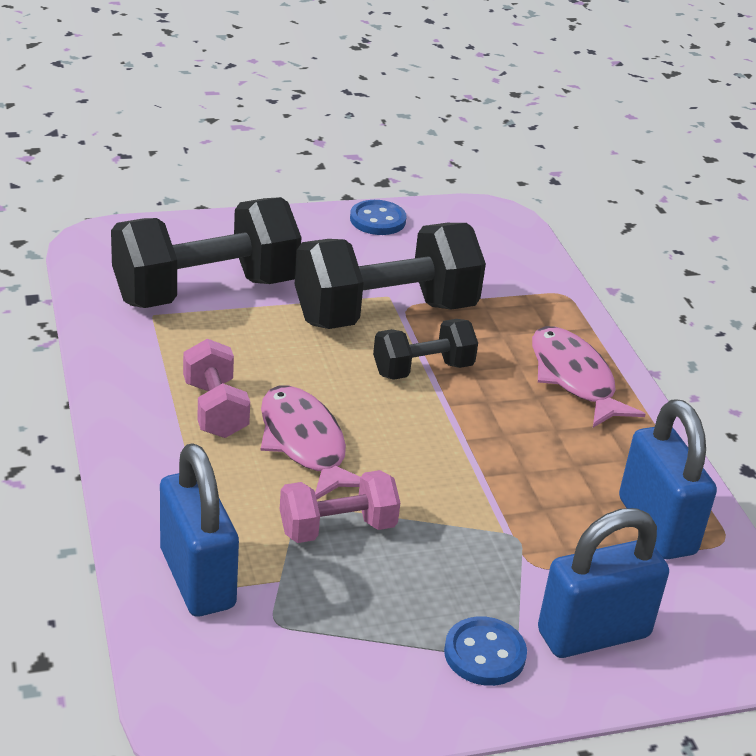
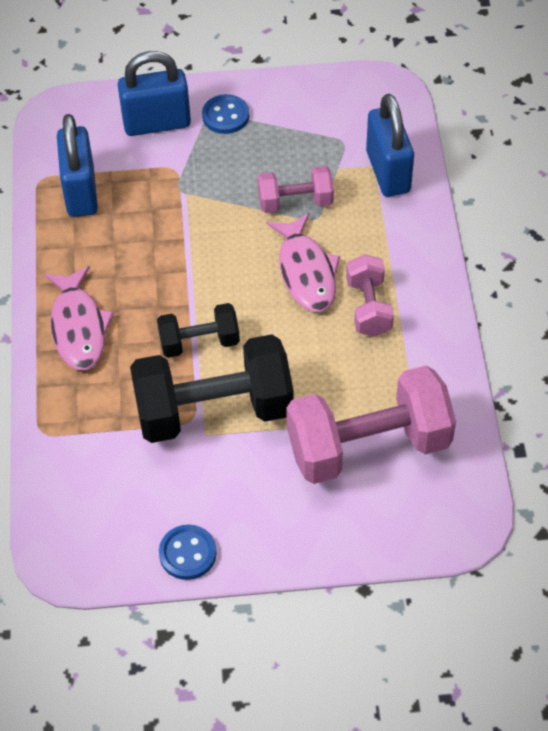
camera: 165 degrees left, 20 degrees up
(205, 291) = (368, 446): black dumbbell -> pink dumbbell

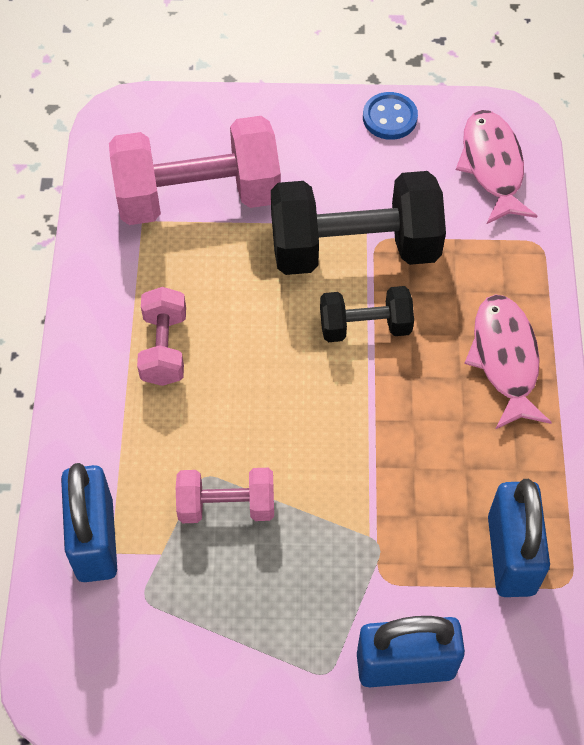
camera: 175 degrees left, 5 degrees up
(225, 116) = (304, 667): blue button -> none
(306, 272) = (229, 402): pink fish -> pink fish (492, 166)

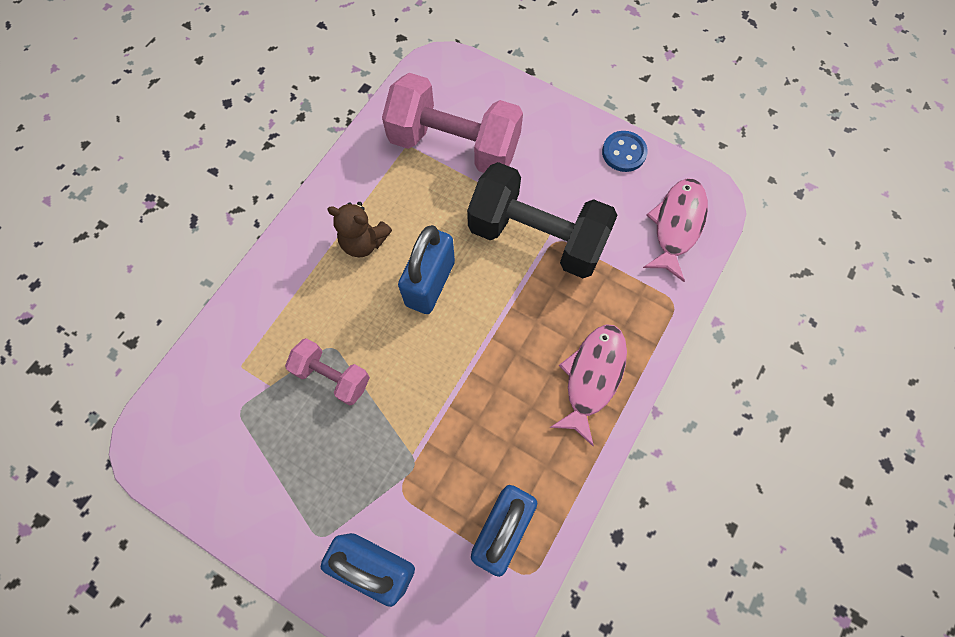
camera: 30 degrees right, 10 degrees up
(95, 539) = (236, 351): blue padlock -> blue padlock (430, 283)
(164, 348) = (364, 242): pink dumbbell -> brown teddy bear
(365, 326) = (507, 298): black dumbbell -> none

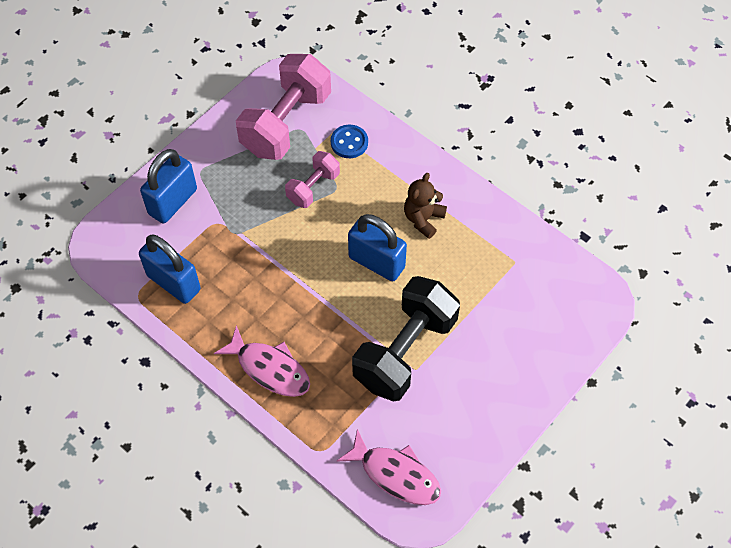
camera: 100 degrees right, 10 degrees down
(454, 146) = (509, 299): pink dumbbell -> pink dumbbell (286, 123)
(624, 152) = (482, 446): blue button -> blue button (349, 142)

